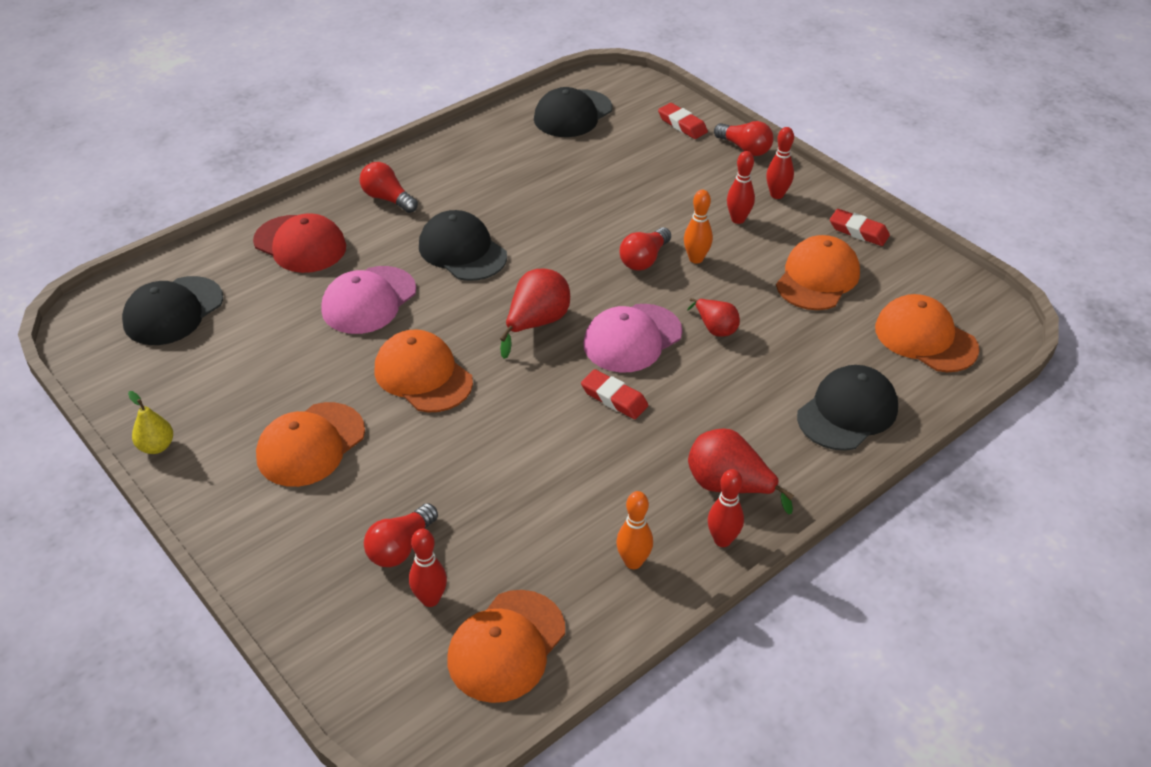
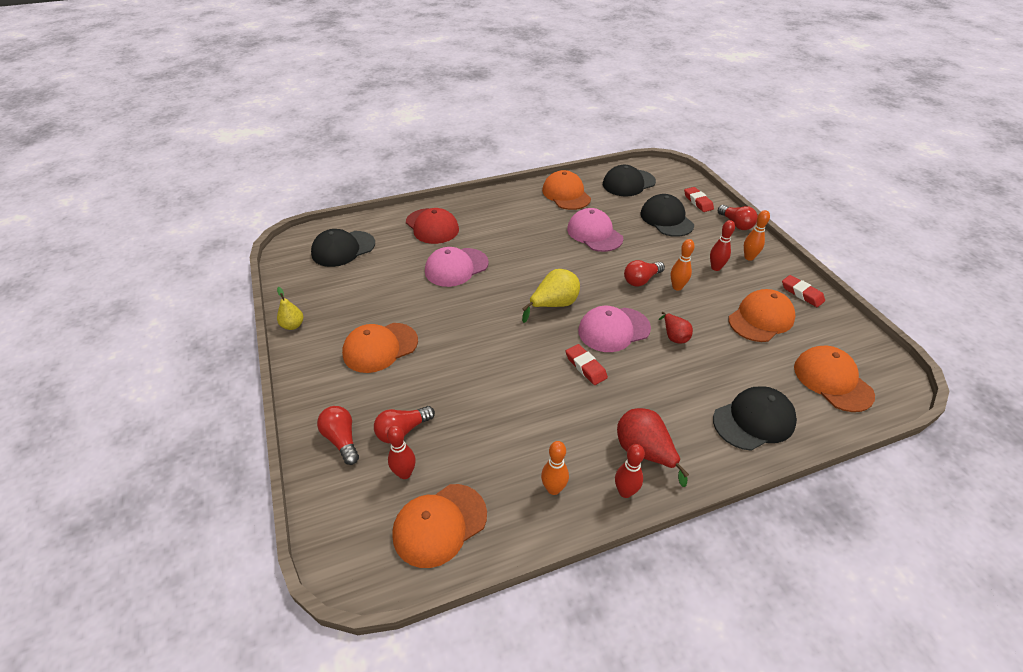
camera: 20 degrees right, 0 degrees up
(387, 198) = (494, 210): red light bulb -> red light bulb (341, 439)
(423, 375) = (468, 321): orange cap -> orange cap (566, 194)
(462, 251) = (526, 250): black cap -> black cap (666, 219)
(536, 323) = (553, 305): red pear -> yellow pear
(553, 204) = (594, 234): none -> pink cap
(777, 195) = (749, 257): red bowling pin -> orange bowling pin

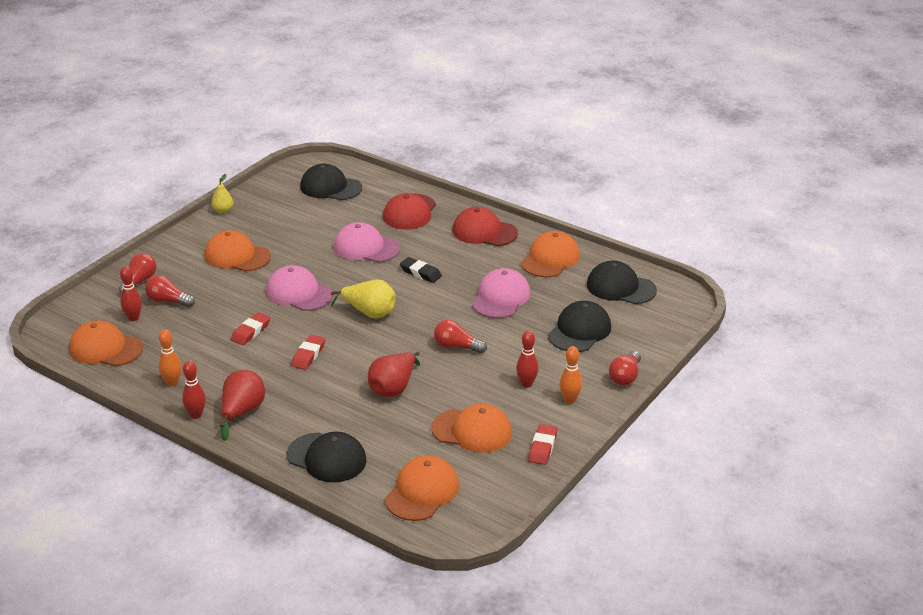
camera: 55 degrees right, 10 degrees down
(500, 205) = (484, 232): none -> red cap
(523, 255) = (420, 273): none -> black eraser
(613, 329) = (369, 354): pink cap -> pink cap (299, 293)
(674, 336) = (393, 388): red pear -> red pear, size x1.60
(677, 287) = (468, 370): orange bowling pin -> none
(698, 202) = (639, 341): red eraser -> red eraser (251, 332)

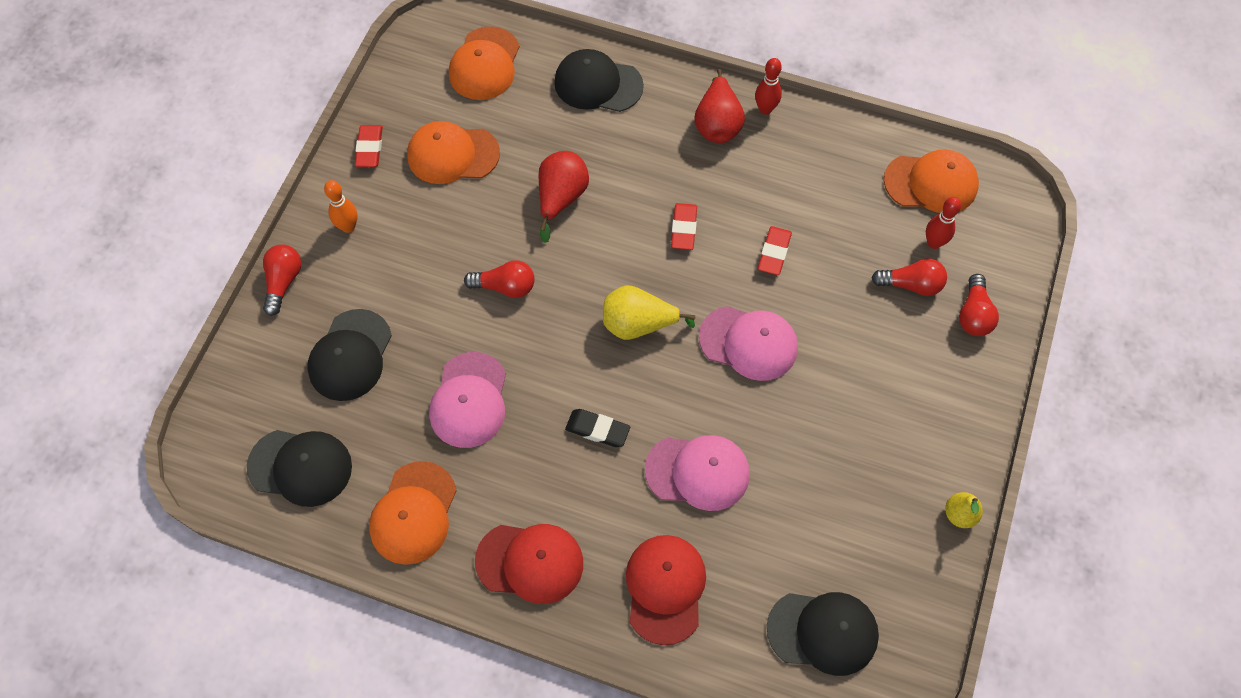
camera: 165 degrees right, 30 degrees up
(172, 383) = (819, 148): orange bowling pin -> none
(237, 256) = (875, 403): orange cap -> none
(526, 384) = (404, 241): red bowling pin -> none

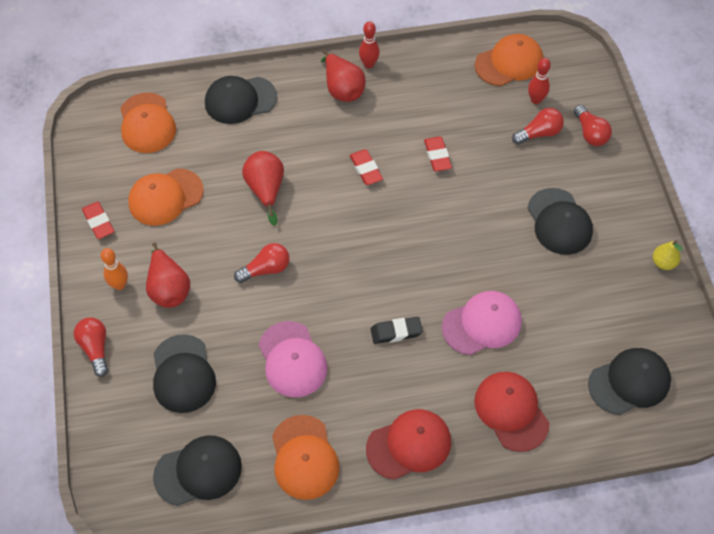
camera: 30 degrees left, 5 degrees down
(394, 256) = (169, 288): none -> red pear
(638, 324) = (377, 248): yellow pear -> none
(748, 343) = (459, 223): pink cap -> none
(865, 401) = (559, 222): none -> black cap

